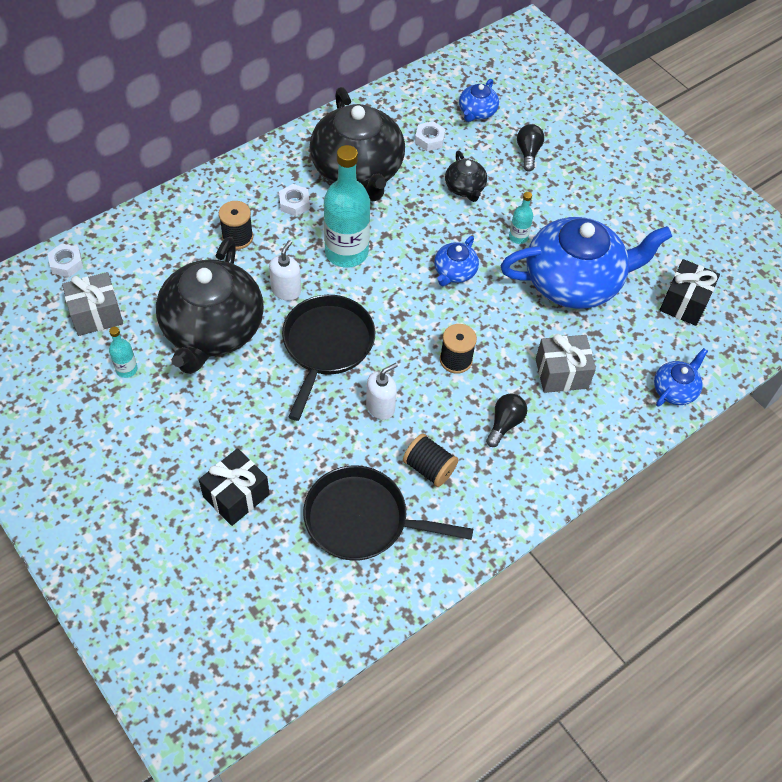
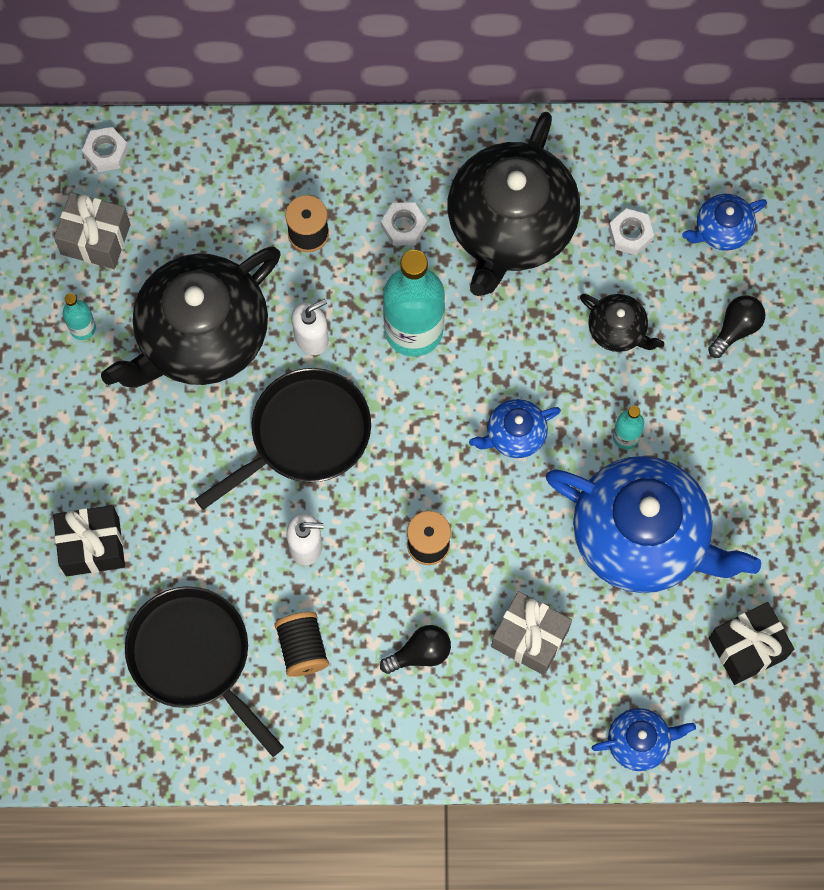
camera: 40 degrees right, 15 degrees up
(465, 188) = (618, 330): black teapot -> black teapot turned 75 degrees counterclockwise

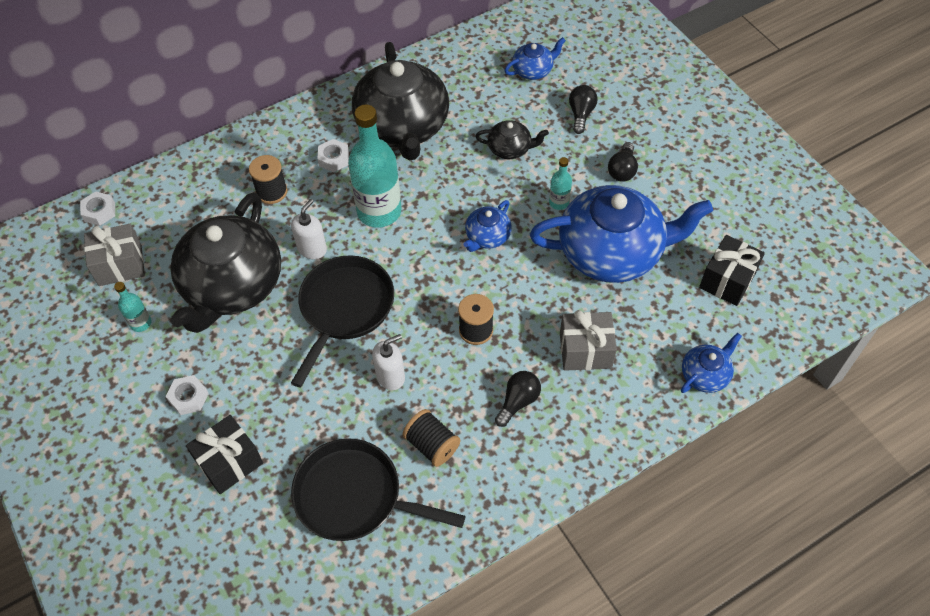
camera: 30 degrees left, 15 degrees down
(630, 234) = (480, 97): white nut -> white nut (188, 397)
(721, 229) = (533, 70): blue teapot -> blue teapot turned 150 degrees counterclockwise
(730, 436) = (622, 170): none -> black light bulb

